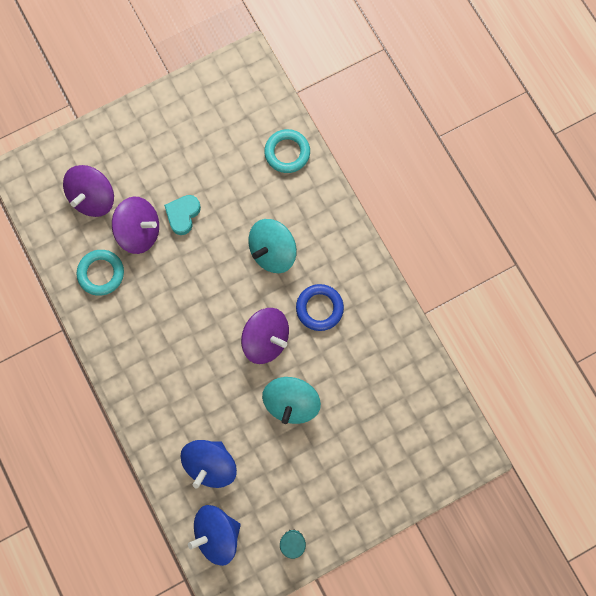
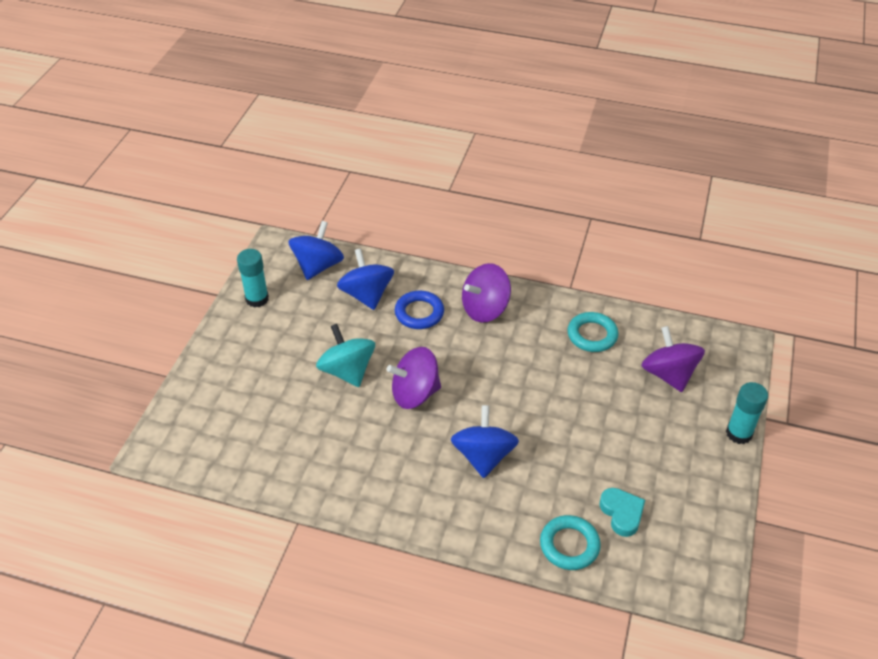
camera: 135 degrees right, 30 degrees down
(108, 123) = (739, 433): none -> turquoise glue stick
(139, 231) = (604, 382): purple spinning top -> purple spinning top (485, 309)
(183, 215) = (588, 421): turquoise heart -> turquoise heart (622, 513)
(272, 252) = (483, 456): turquoise spinning top -> blue spinning top
(319, 308) = (396, 448): blue ring -> blue ring (419, 313)

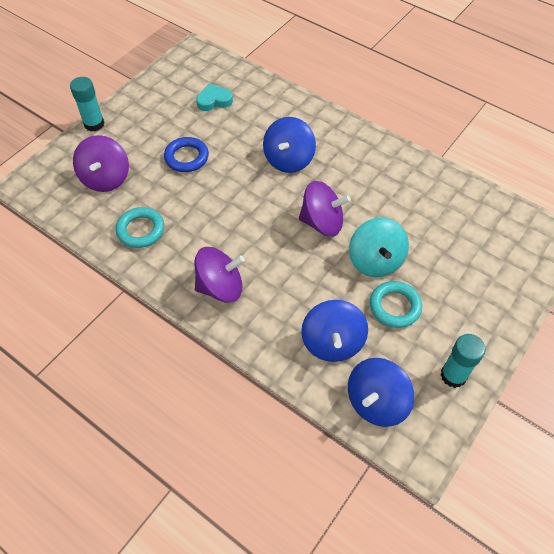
camera: 160 degrees left, 10 degrees up
(419, 313) = (286, 302): blue ring -> blue ring (186, 157)
(569, 545) = (260, 93): turquoise ring -> turquoise ring (394, 306)
(622, 513) = (214, 101): turquoise heart -> turquoise heart turned 75 degrees clockwise

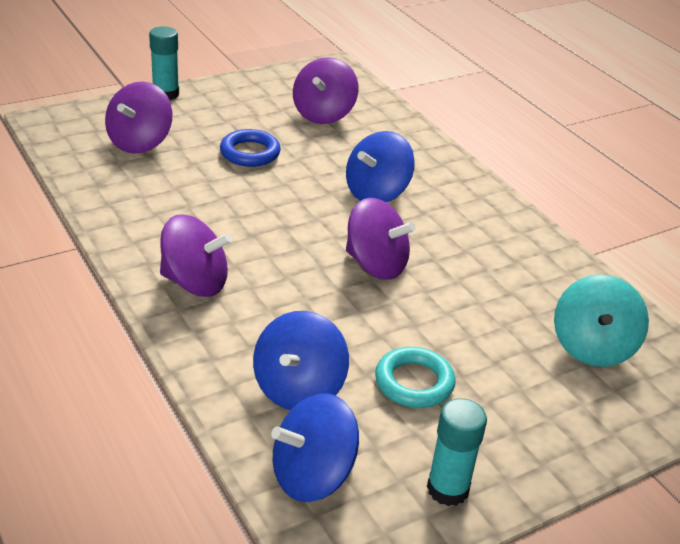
camera: 20 degrees right, 20 degrees down
(141, 230) = (142, 199): turquoise ring -> none
(214, 101) = (323, 114): turquoise heart -> purple spinning top
(375, 261) = (421, 326): turquoise spinning top -> turquoise spinning top (592, 347)

